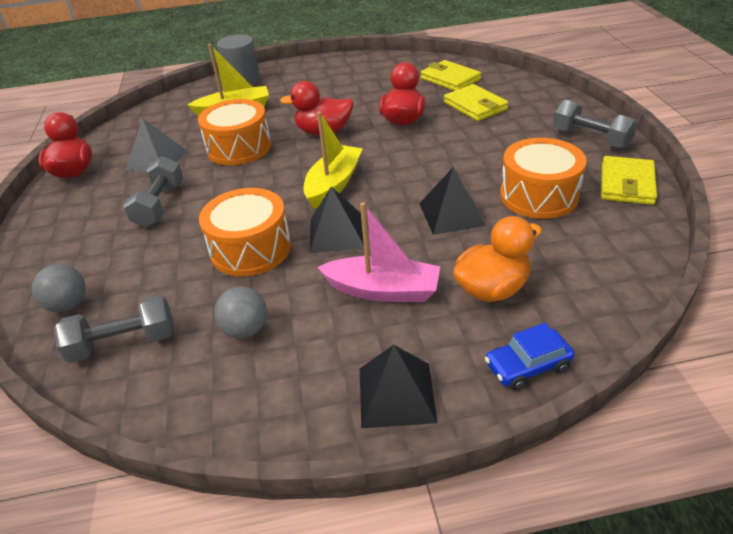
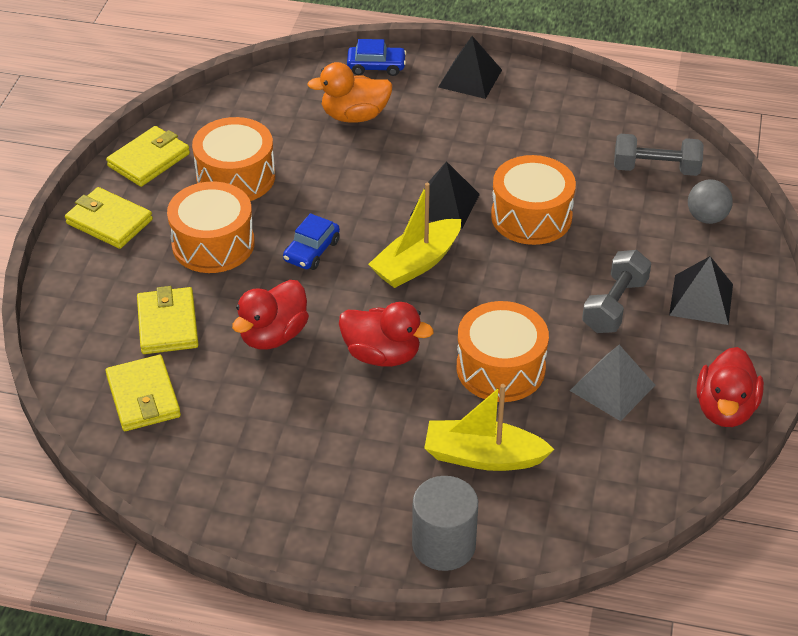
camera: 160 degrees left, 5 degrees up
(245, 330) = (557, 148): grey ball -> none
(383, 290) = (436, 142): pink boat -> none
(422, 167) = (311, 251): none -> blue car
(451, 214) = (329, 187): black pyramid -> black pyramid (701, 299)
(499, 149) = (213, 244): none -> orange drum
(590, 138) = (109, 221): grey dumbbell -> yellow wallet

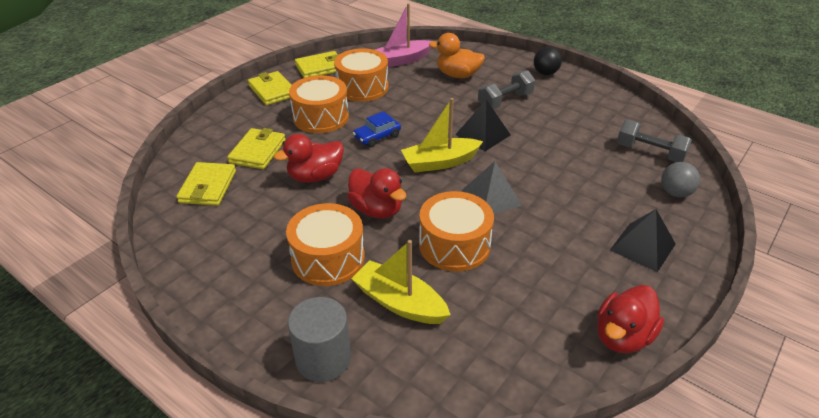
camera: 25 degrees right, 5 degrees down
(259, 112) = (402, 60): none -> pink boat
(376, 67) = (489, 55): blue car -> none
(470, 78) = (545, 73): black pyramid -> black ball
(531, 216) = (539, 157): orange drum -> orange drum (328, 258)
(612, 387) = (533, 287): grey pyramid -> grey pyramid (490, 198)
(614, 305) = (568, 230): grey dumbbell -> grey dumbbell (505, 101)

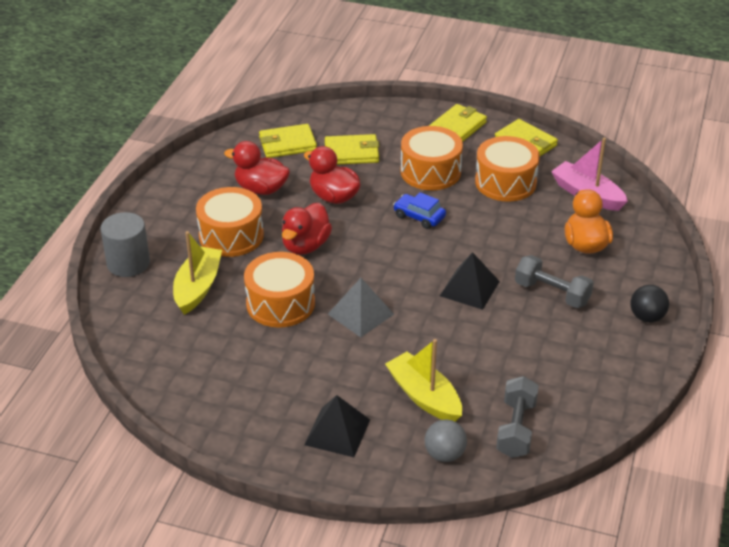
camera: 70 degrees right, 0 degrees up
(440, 162) = (400, 268): yellow boat -> yellow boat (424, 396)
(622, 336) = (210, 425): red duck -> red duck (261, 189)

